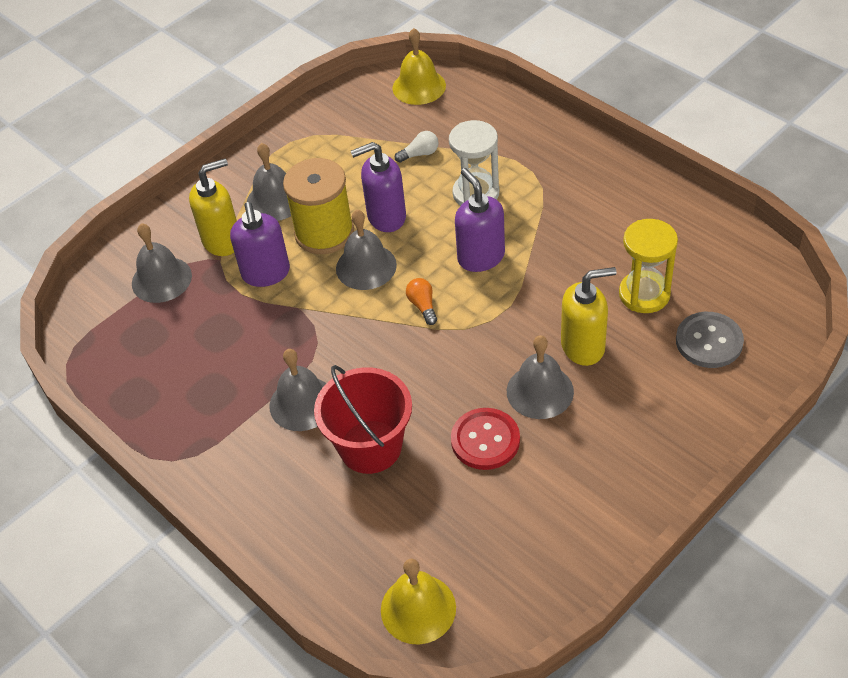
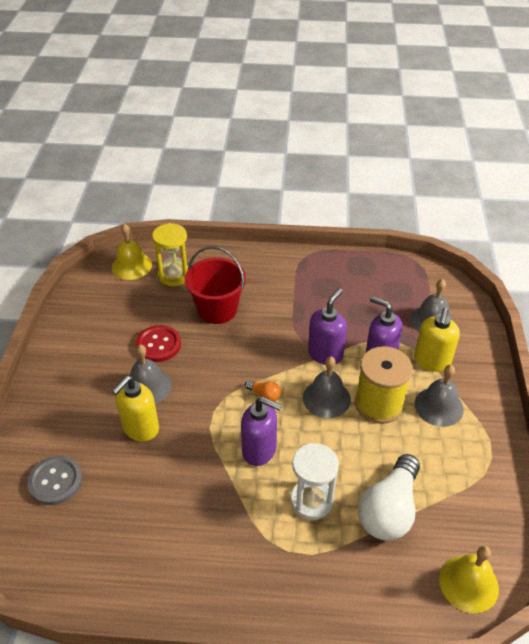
camera: 135 degrees right, 5 degrees down
(302, 403) = (274, 308): grey bell -> none
(386, 217) = (353, 440): purple soap dispenser -> purple soap dispenser (325, 354)
(420, 154) = (389, 510): white light bulb -> white light bulb, size x2.35
(644, 294) = (122, 491): yellow hourglass -> yellow hourglass (174, 275)

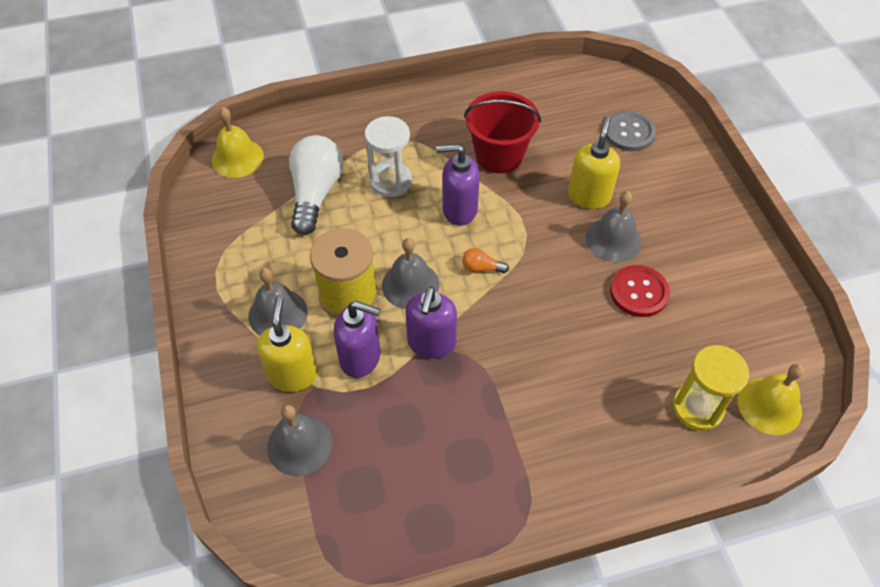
camera: 160 degrees right, 10 degrees up
(217, 309) = (601, 367): red bucket -> red bucket (499, 155)

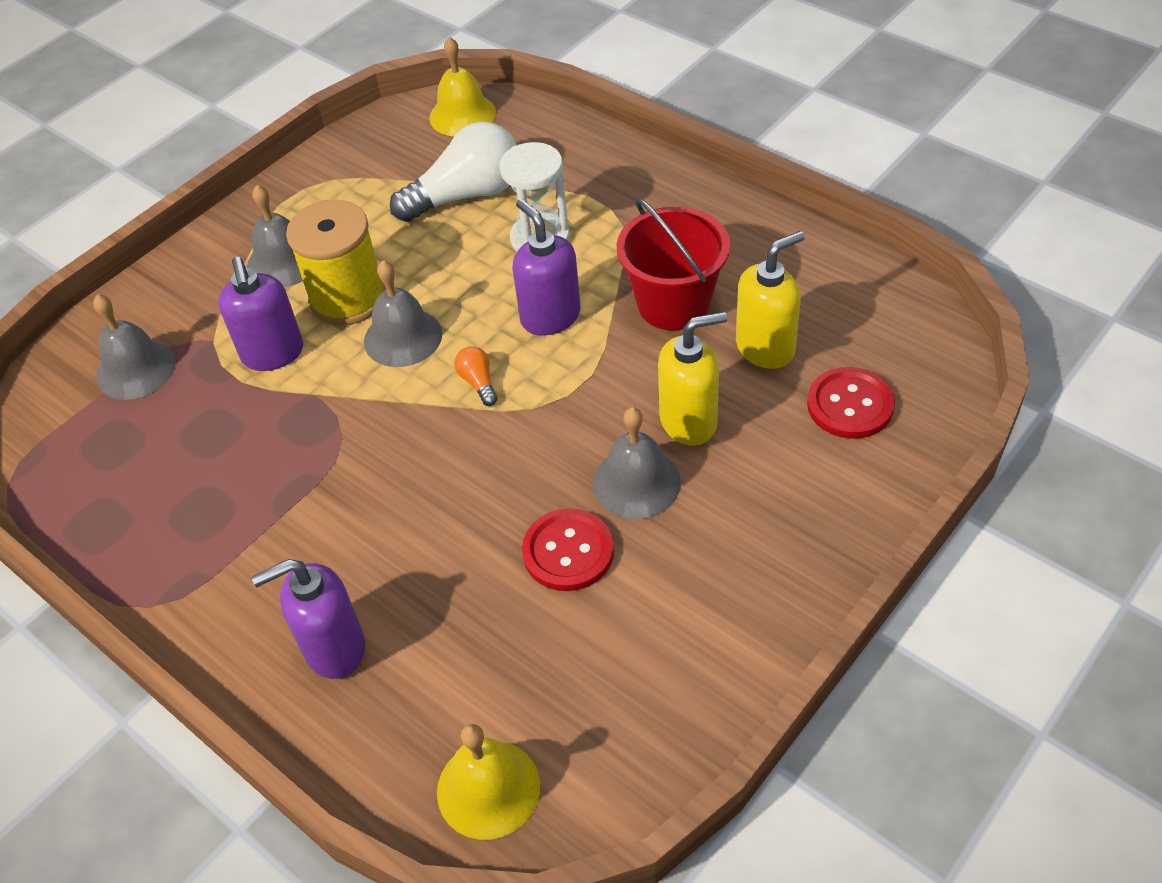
camera: 60 degrees right, 5 degrees down
(292, 374) = (216, 316): yellow soap dispenser -> yellow soap dispenser (765, 348)
(431, 343) = (335, 398): purple soap dispenser -> purple soap dispenser (334, 648)
(629, 132) = (850, 405): grey button -> red button
(697, 408) = (425, 704): yellow hourglass -> none

